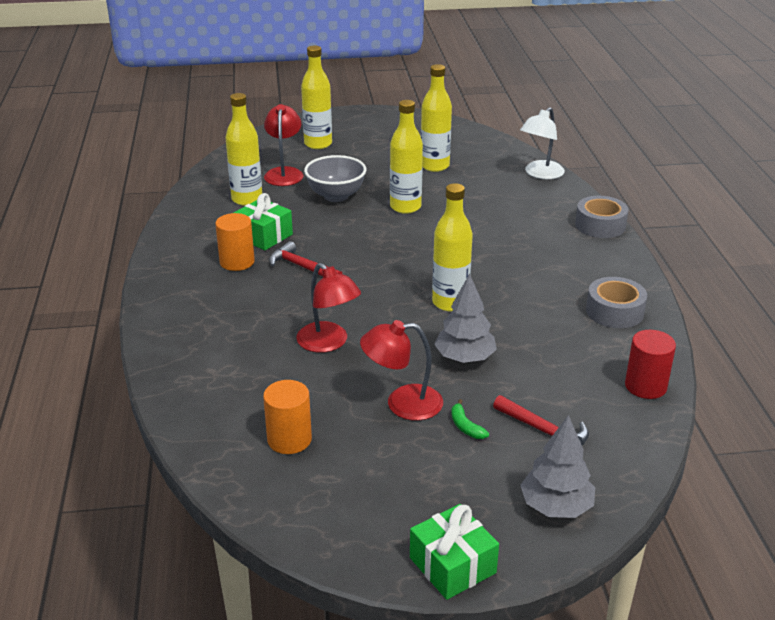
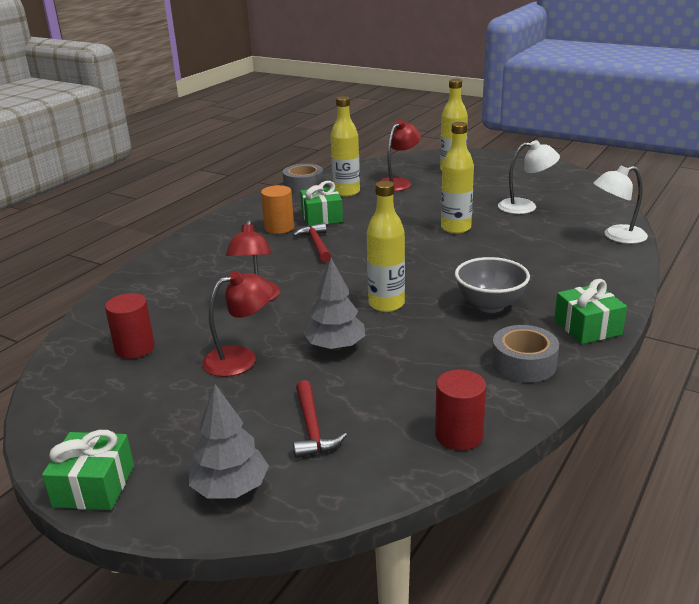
camera: 40 degrees right, 5 degrees down
(289, 439) = (135, 348): orange cylinder -> red cylinder
(336, 196) = (413, 206): grey bowl -> grey bowl (490, 305)
(402, 403) = (241, 358): red lamp -> red lamp turned 120 degrees clockwise
(435, 166) = (525, 207): yellow bottle -> white lamp
(465, 426) = (259, 395): green banana -> none
(600, 225) = (617, 292): grey tape -> grey tape (304, 186)
(617, 264) = (587, 327): none -> green gift

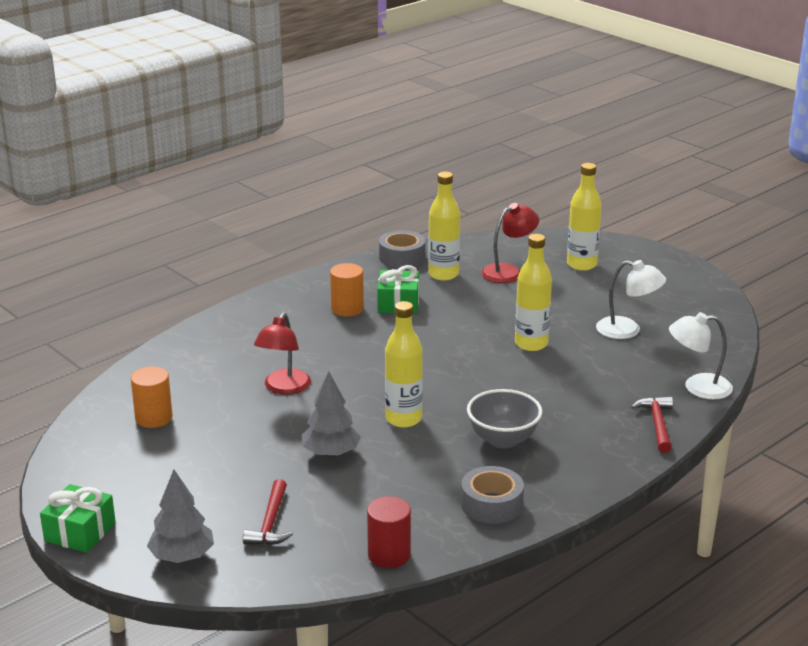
camera: 15 degrees right, 0 degrees up
(135, 348) = (153, 418): red cylinder -> orange cylinder
(241, 358) = (241, 447): red lamp -> none
(316, 244) = (374, 337): red hammer -> red hammer (657, 424)
(587, 327) = (580, 482): green gift -> none

